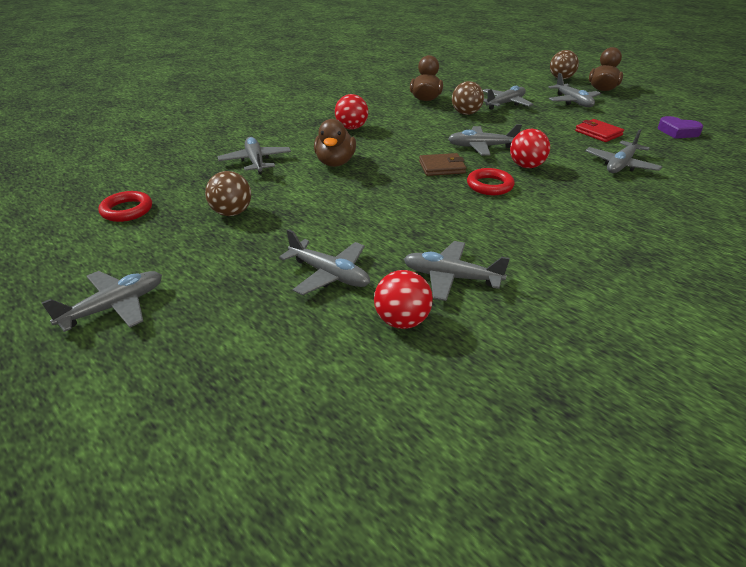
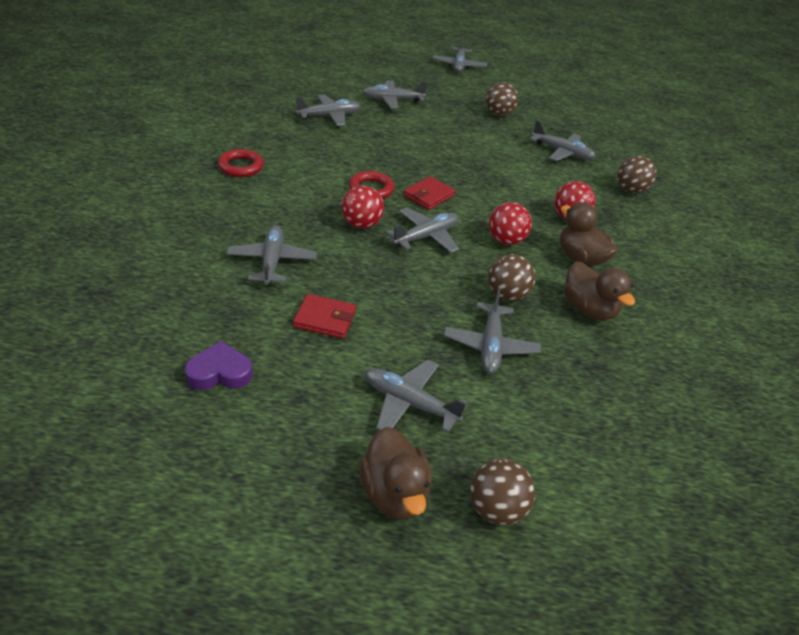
camera: 135 degrees right, 5 degrees up
(127, 210) = (551, 99): red ring -> red ring (241, 167)
(266, 127) = (630, 190): none -> brown ball
(335, 163) = (510, 171): brown duck -> brown duck (580, 258)
(402, 321) = (332, 92): red ball -> red ball (505, 240)
(442, 167) = (428, 196): brown wallet -> red wallet

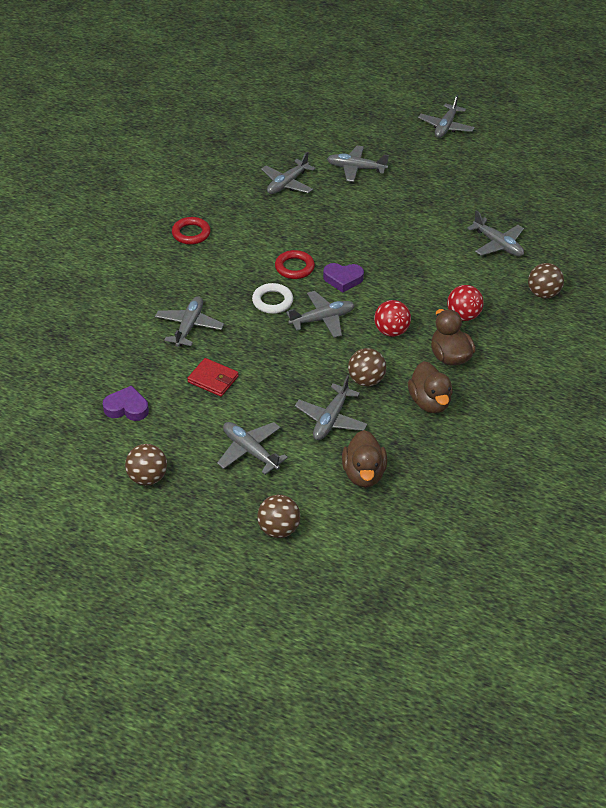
camera: 20 degrees right, 5 degrees up
(329, 116) = (287, 184): grey plane -> grey plane turned 135 degrees clockwise
(361, 224) = (272, 301): red ball -> white ring
(394, 493) = (215, 506): brown duck -> brown duck (363, 473)
(428, 196) = (343, 279): red wallet -> purple heart
(498, 114) = (456, 193): brown ball -> brown ball (147, 477)

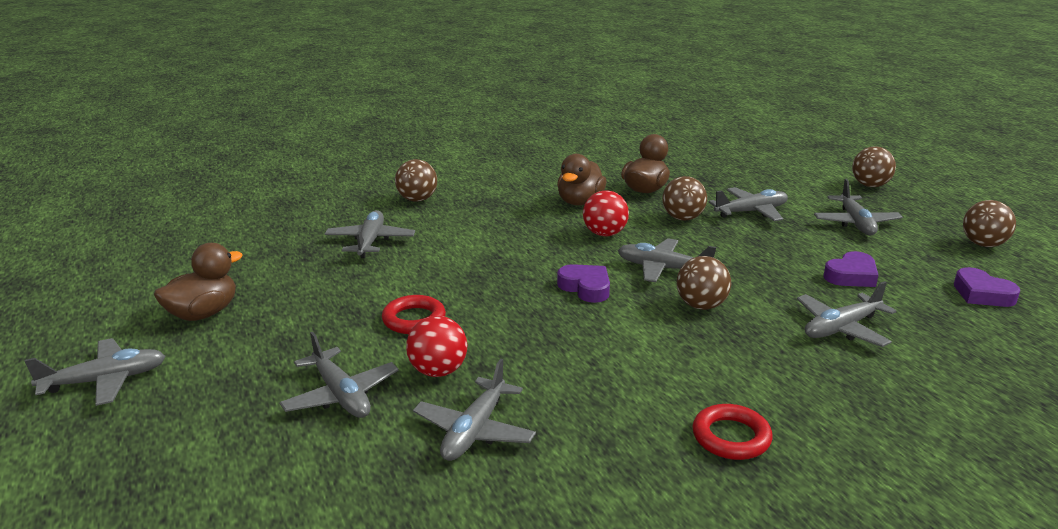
camera: 135 degrees left, 20 degrees down
(213, 379) = (851, 276): red wallet -> purple heart
(272, 301) = (701, 305): white ring -> brown ball
(287, 184) = (474, 431): grey plane -> grey plane turned 120 degrees clockwise
(294, 267) = (627, 323): red ring -> red ring (414, 319)
(363, 473) = (761, 182): brown duck -> brown duck (203, 313)
(463, 316) = (517, 216): red ball -> red ball (438, 371)

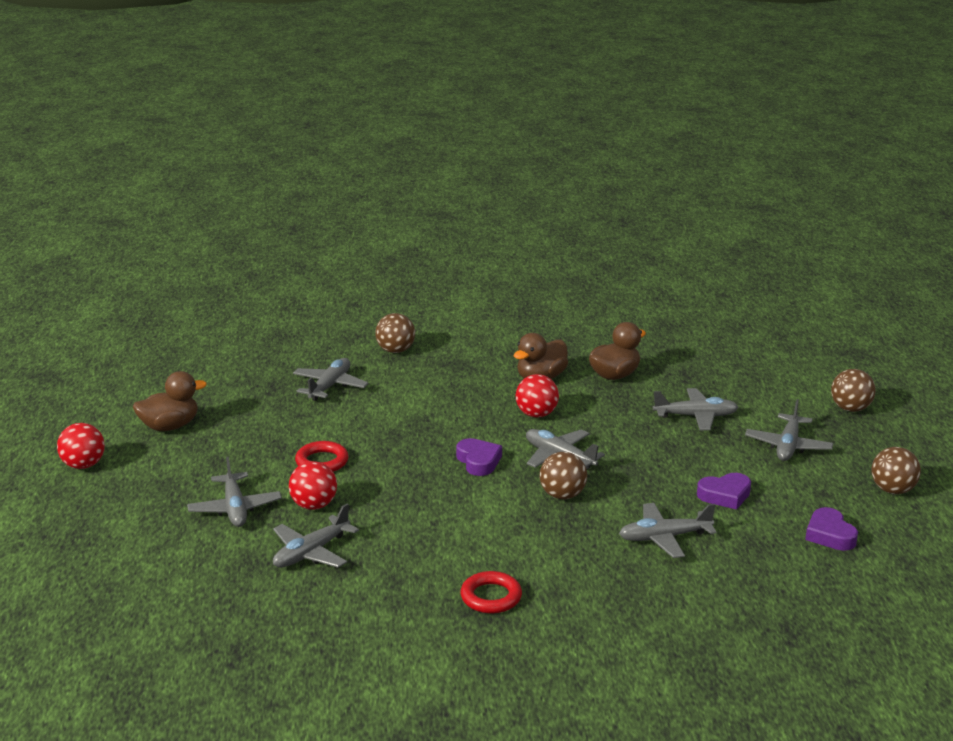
camera: 20 degrees right, 0 degrees up
(105, 380) = (83, 465): grey plane -> red ball
(682, 218) = (623, 411): brown ball -> none

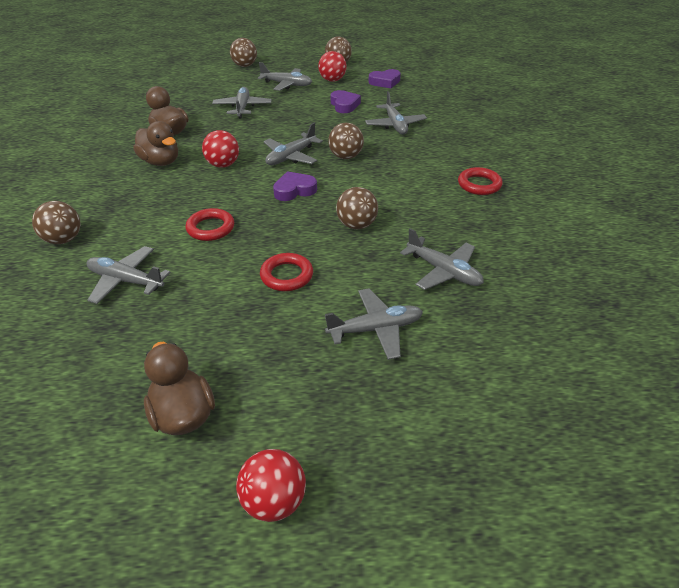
camera: 90 degrees left, 15 degrees up
(314, 505) = (366, 275): red ball -> red ball (332, 80)
(404, 501) = (356, 225): none -> brown ball
(406, 417) = (210, 228): none -> red ring

